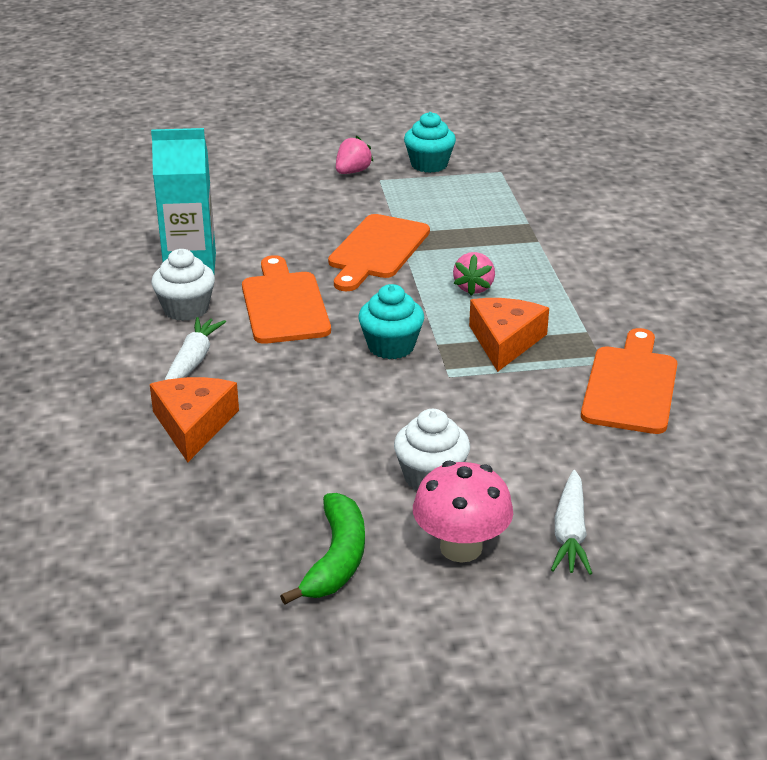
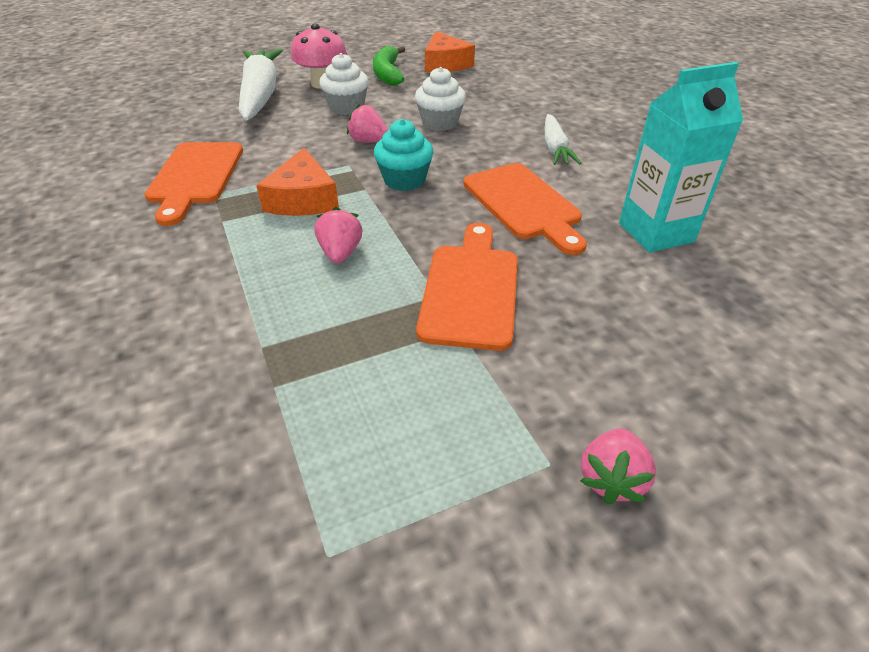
camera: 165 degrees right, 10 degrees up
(186, 309) = (607, 187): white cupcake -> white cupcake (440, 123)
(193, 425) = (514, 113): orange cheese -> orange cheese (445, 64)
(415, 406) = (368, 141): none -> pink strawberry
(429, 165) = (481, 547): turquoise cupcake -> none
(570, 533) = (260, 95): white carrot -> white carrot, size x1.86

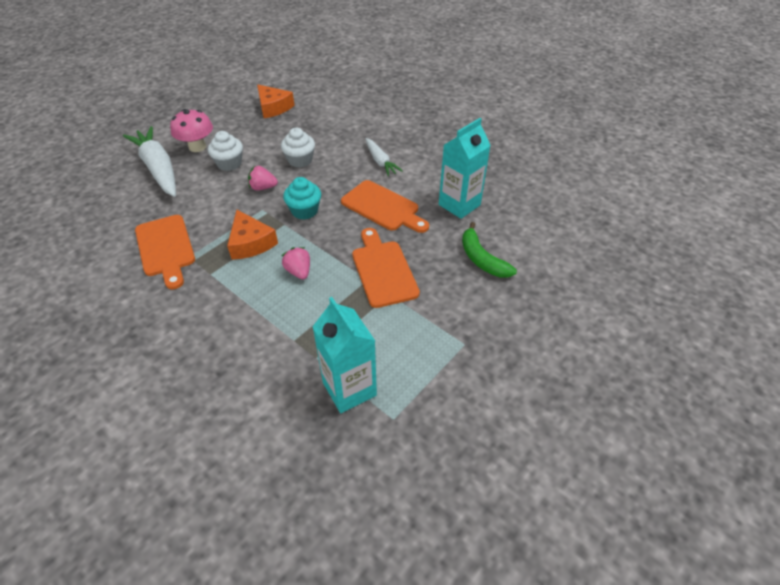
camera: 25 degrees left, 5 degrees up
(289, 462) = (349, 389): none -> turquoise carton
(387, 74) = (238, 126): green banana -> green banana (481, 259)
(611, 479) = (492, 340): pink strawberry -> none

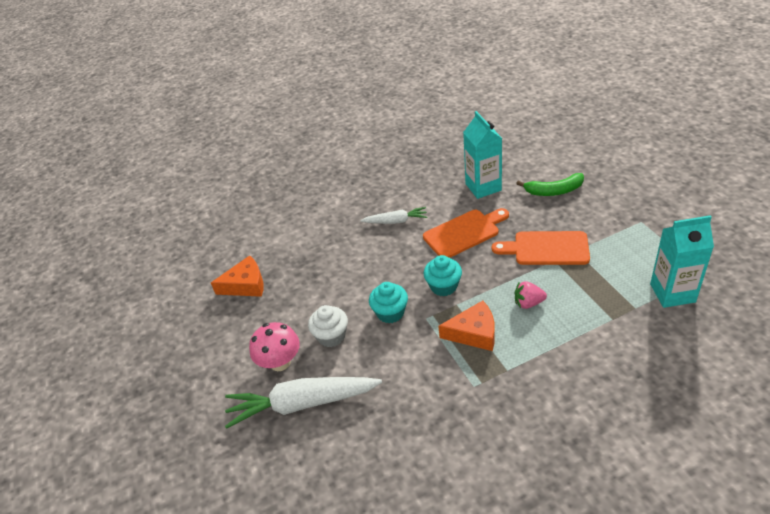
camera: 60 degrees left, 5 degrees down
(166, 248) = (452, 405): orange cutting board -> none
(263, 188) = (390, 313): pink strawberry -> turquoise cupcake
(300, 160) = (360, 277): white cupcake -> none

